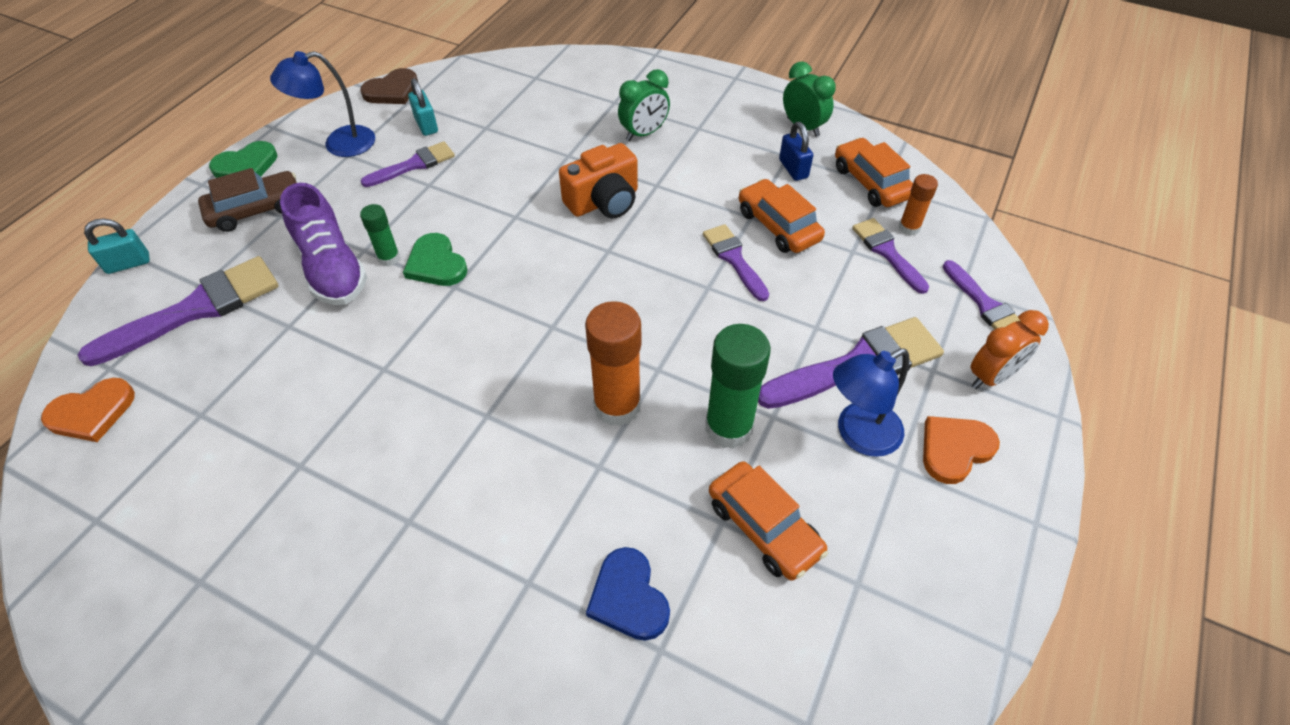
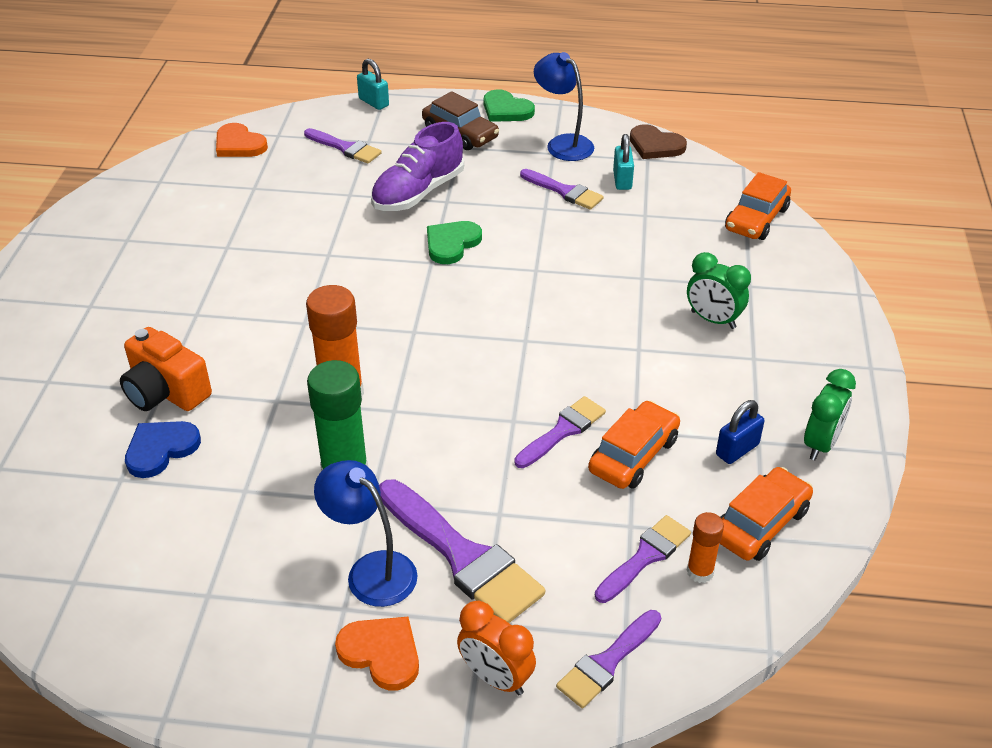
camera: 70 degrees right, 10 degrees down
(196, 309) = (345, 148): purple brush -> purple brush, size x0.59
(389, 258) = (444, 217): green glue stick -> none
(426, 125) = (622, 180): turquoise padlock -> turquoise padlock turned 45 degrees counterclockwise
(604, 201) = (590, 319): orange camera -> orange camera (166, 392)
(764, 527) = (246, 519): orange car -> orange car (756, 219)

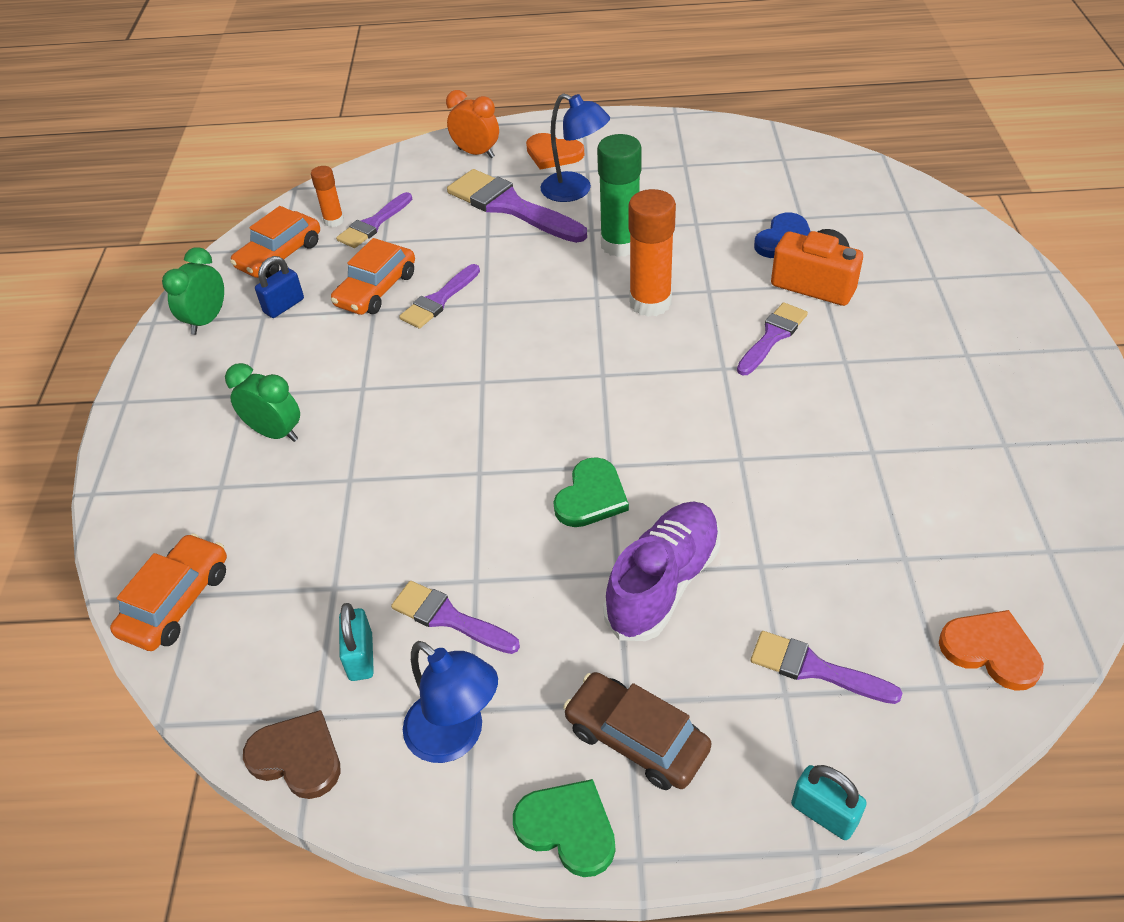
camera: 175 degrees right, 5 degrees up
(607, 662) = (404, 169): purple brush -> purple brush (772, 336)

